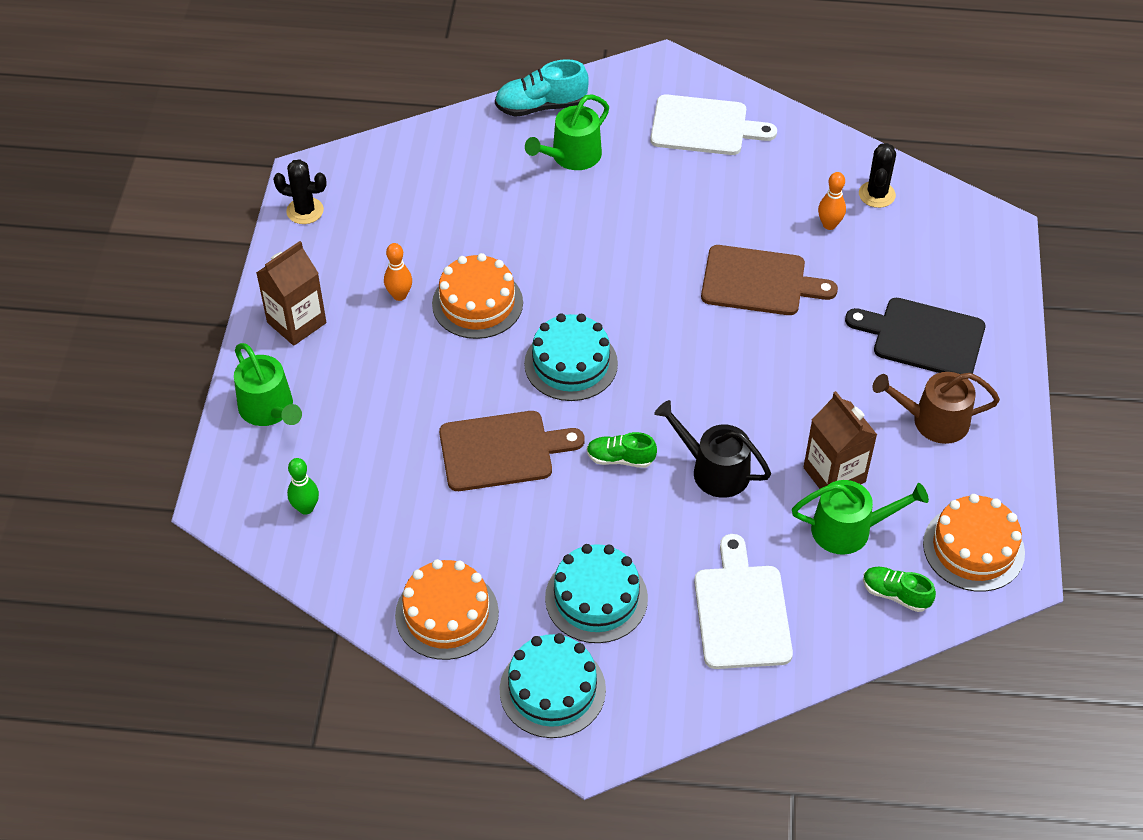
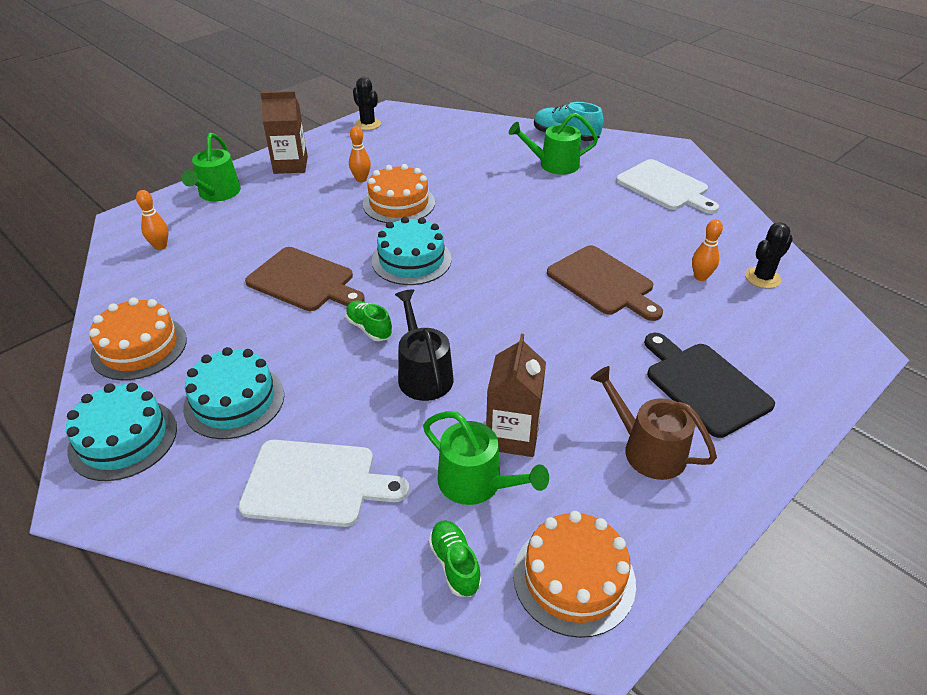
camera: 40 degrees right, 10 degrees down
(306, 508) = (160, 246): green bowling pin -> orange bowling pin
(741, 611) = (315, 483): white cutting board -> white cutting board turned 60 degrees clockwise

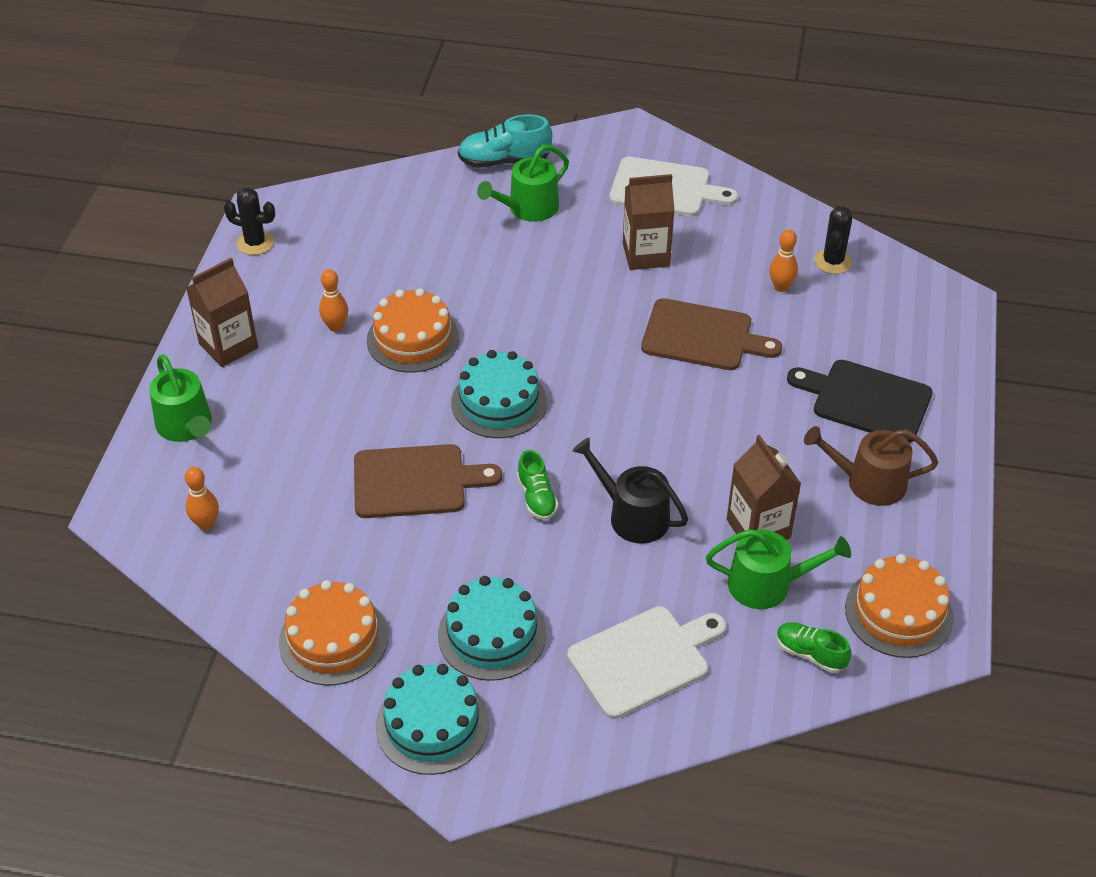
camera: 35 degrees left, 5 degrees up
(369, 328) = (537, 497): green shoe -> green shoe turned 120 degrees counterclockwise
(610, 218) = (646, 255): none -> brown carton

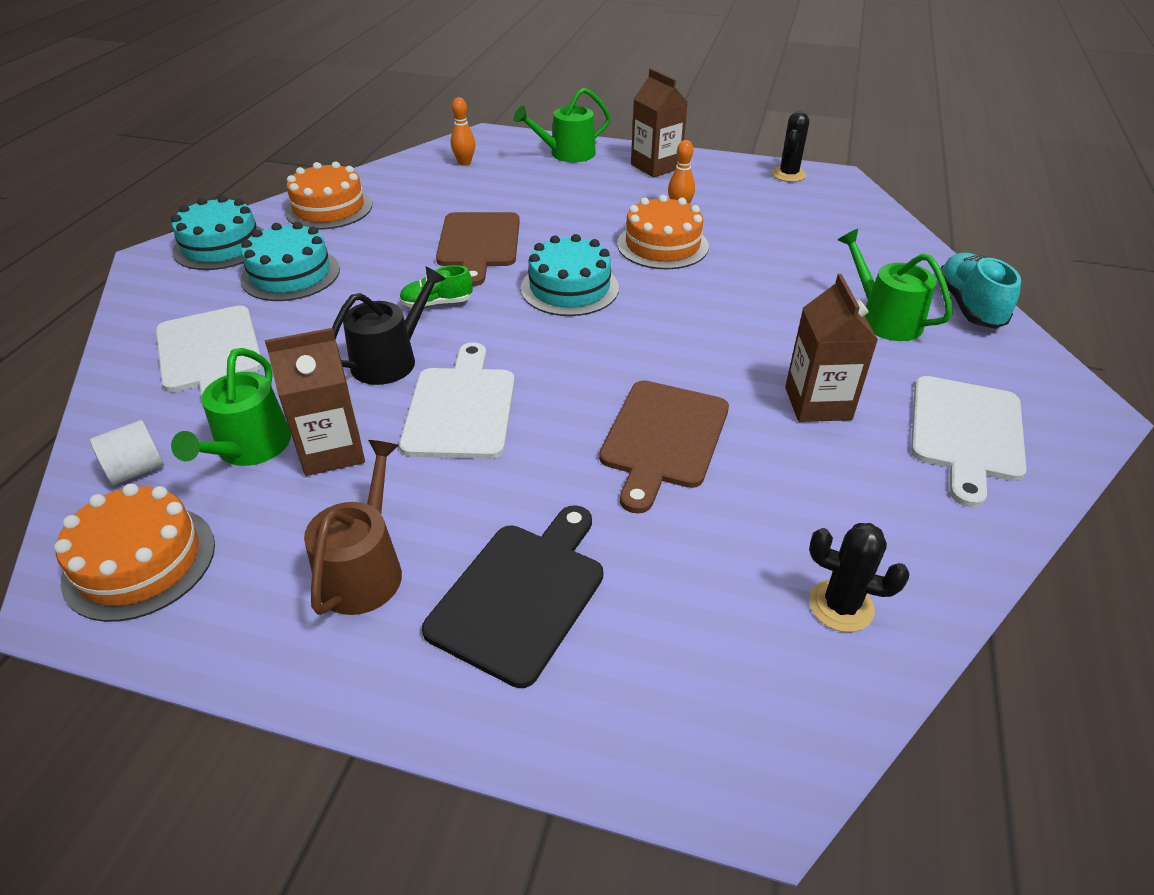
camera: 95 degrees right, 5 degrees down
(690, 456) = (460, 408): none -> white cutting board
(781, 287) = (769, 530): orange bowling pin -> none
(810, 654) = (137, 470): green shoe -> white cylinder

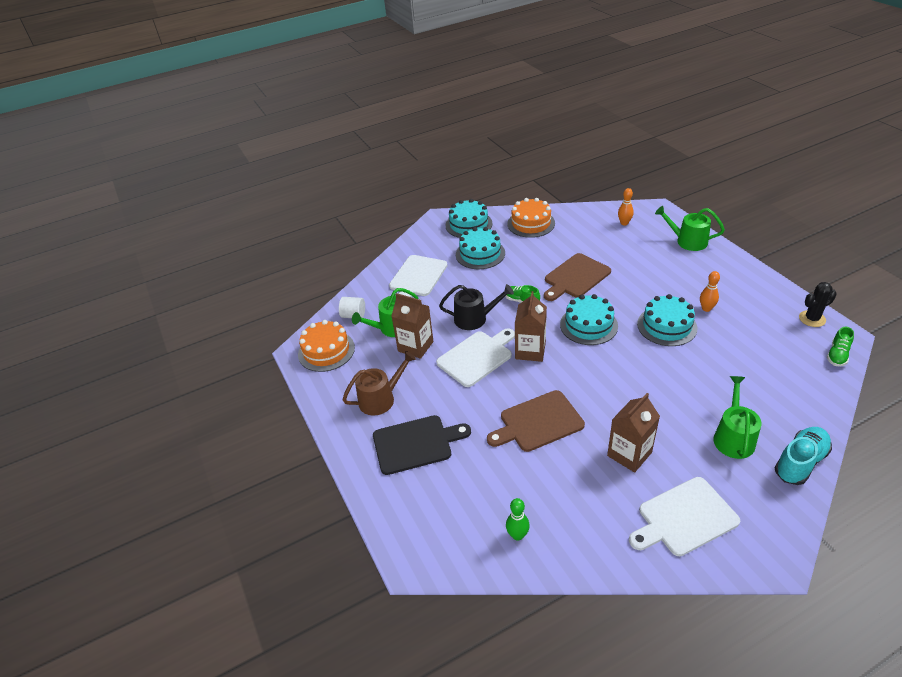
camera: 50 degrees right, 0 degrees up
(656, 166) = (730, 273): brown carton -> brown carton (530, 351)
(662, 245) = (667, 326): orange cake -> turquoise cake
(841, 606) = (517, 535): black cactus -> green bowling pin
(854, 195) = (837, 355): none -> green shoe

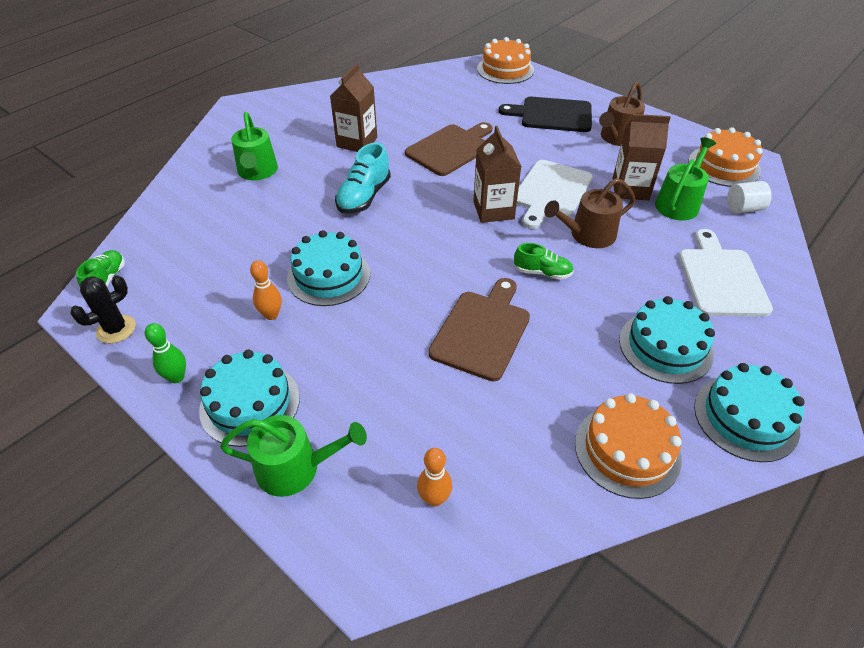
camera: 155 degrees right, 5 degrees up
(415, 541) = (505, 69): none -> orange cake
(416, 444) = (552, 115): black cutting board -> black cutting board turned 45 degrees clockwise
(474, 318) = (588, 235): black watering can -> brown watering can
(517, 535) = (433, 84): green bowling pin -> green bowling pin (177, 377)
(588, 325) = (434, 256): turquoise cake -> turquoise cake (250, 403)
(684, 518) = (306, 114): white cutting board -> none
(800, 462) = (197, 164): turquoise shoe -> turquoise shoe (364, 197)

